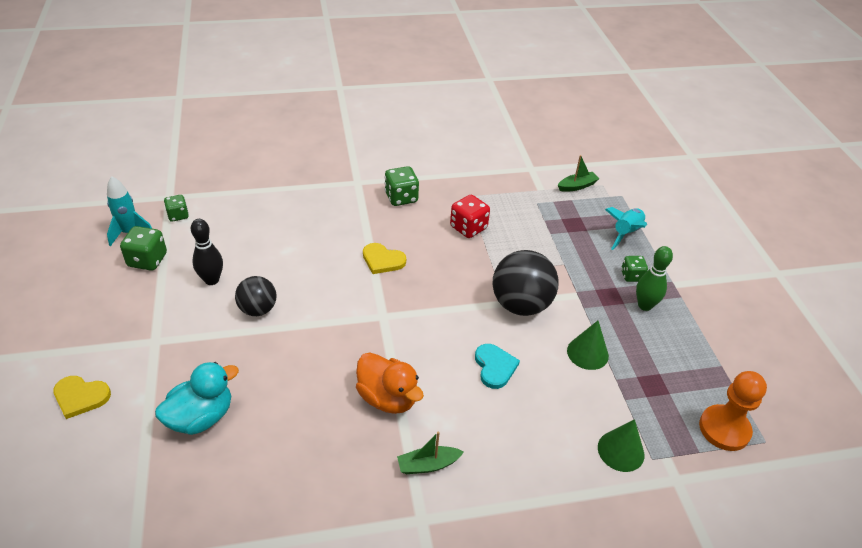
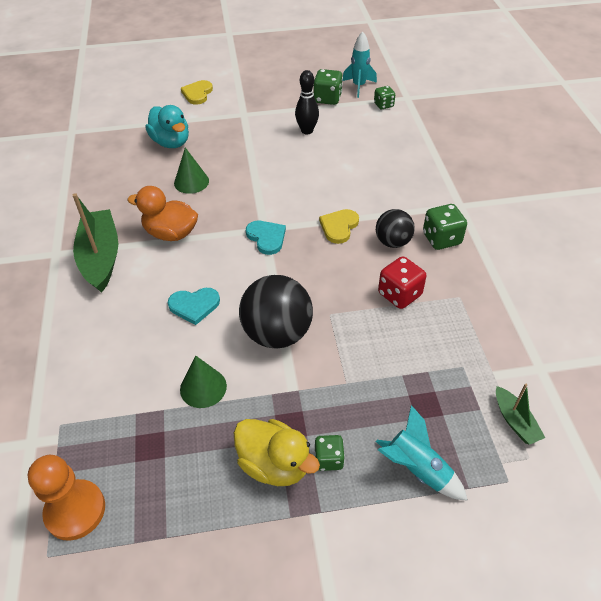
camera: 95 degrees right, 5 degrees up
(258, 309) = (273, 157): black ball -> black ball (393, 242)
(387, 398) = (171, 233): orange duck -> orange duck turned 60 degrees clockwise
(397, 314) = (266, 238): none -> turquoise heart
(428, 465) = (100, 257): green boat -> green boat, size x1.96
(621, 451) = (76, 398): green cone -> green cone (191, 182)
(645, 305) = (274, 464): green bowling pin -> yellow duck

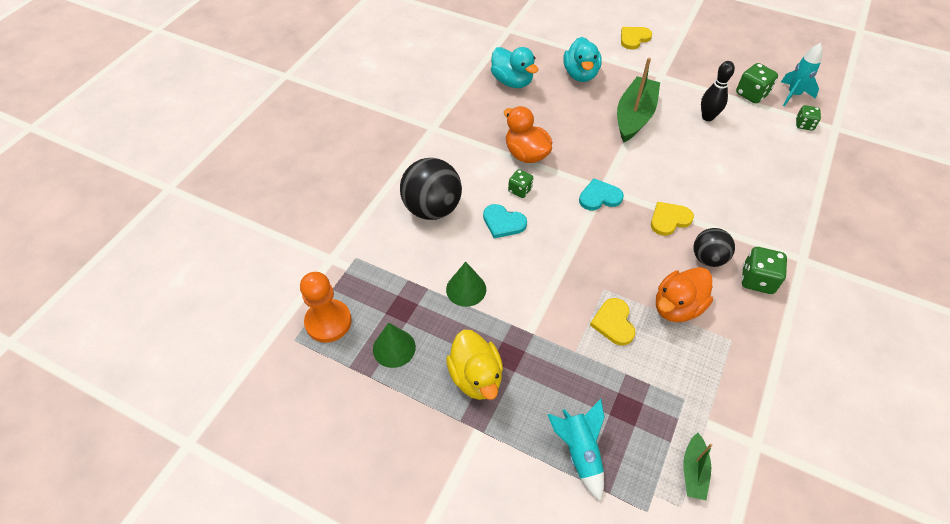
camera: 35 degrees right, 5 degrees up
(100, 257) = (462, 147): green boat -> green boat (634, 116)
(109, 175) = (512, 81): none -> turquoise duck
(191, 182) = (572, 117): green cone -> green cone (394, 348)
(266, 238) = (599, 197): turquoise heart -> turquoise heart turned 105 degrees counterclockwise
(277, 333) = (550, 280): black ball -> black ball (432, 208)
(329, 459) = (517, 399): green dice -> green dice (520, 190)
(359, 338) = (613, 323): none -> yellow heart
(399, 294) = (677, 307): red dice -> orange duck

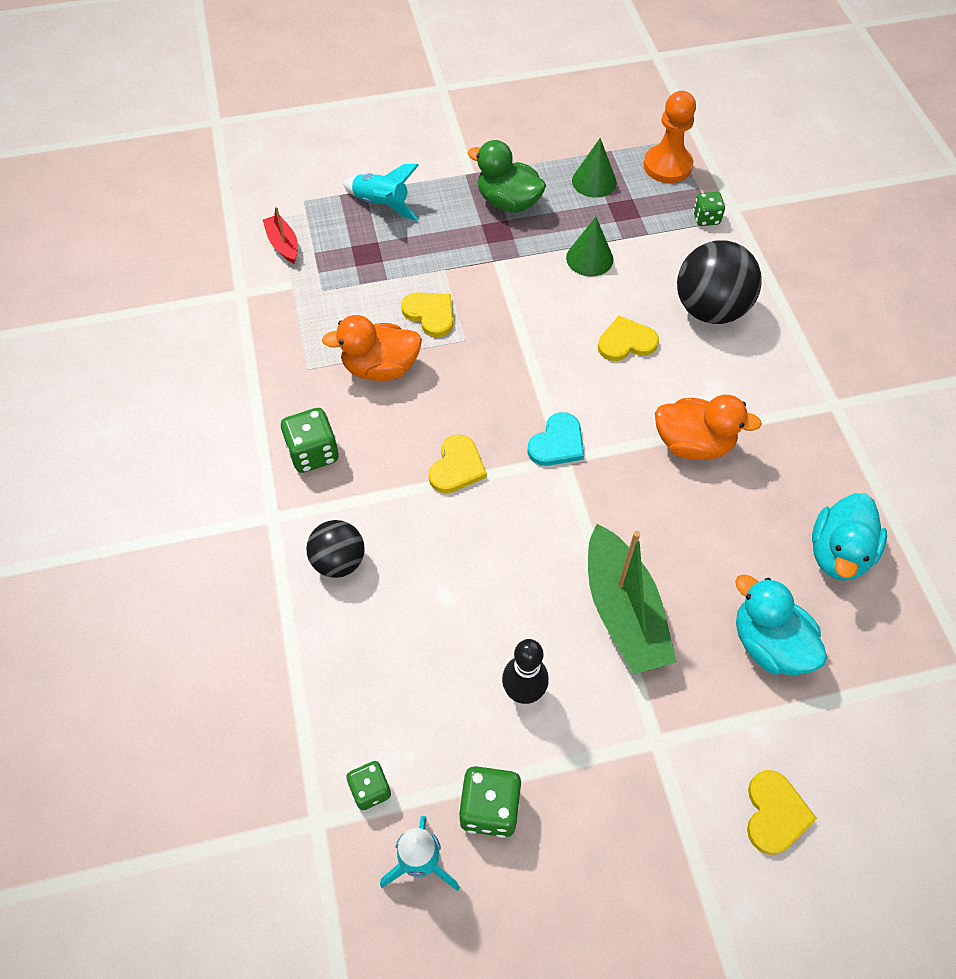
camera: 140 degrees right, 5 degrees up
(476, 377) = (508, 202): yellow duck -> green duck
(503, 222) = (626, 342): turquoise heart -> yellow heart
(512, 81) = (838, 553): turquoise duck -> turquoise duck turned 75 degrees counterclockwise
(520, 190) = (649, 391): green dice -> green dice (706, 218)
(677, 307) = (380, 368): orange duck -> orange duck turned 105 degrees counterclockwise
(693, 471) = (283, 244): green boat -> red boat
(708, 258) = (382, 444): black ball -> black ball (339, 561)

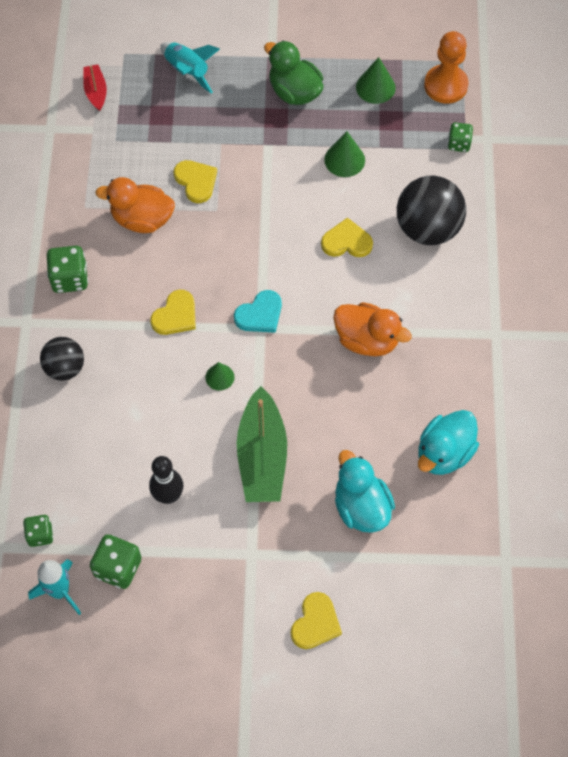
camera: 15 degrees right, 5 degrees up
(536, 527) = (219, 377): none -> green cone

